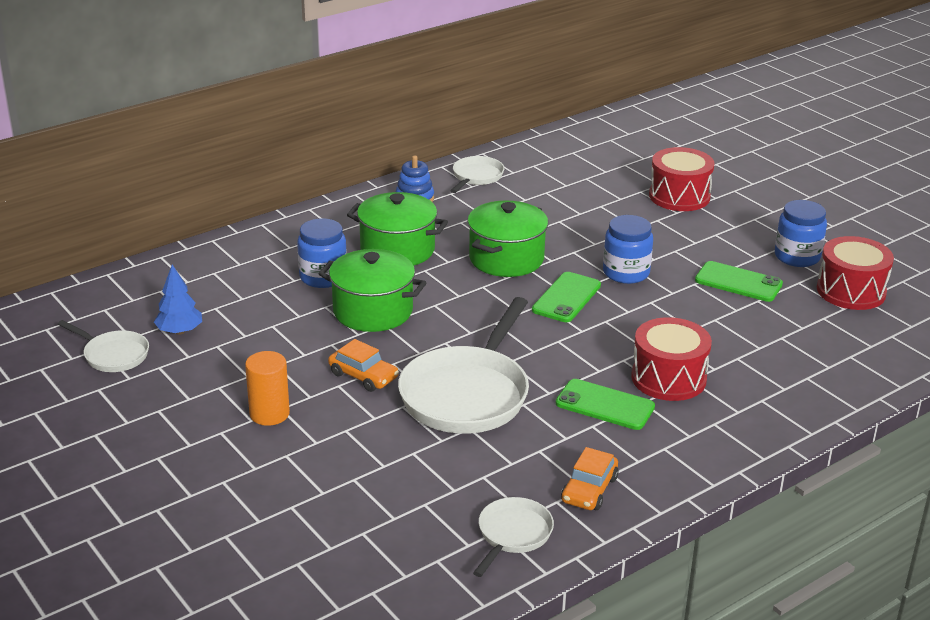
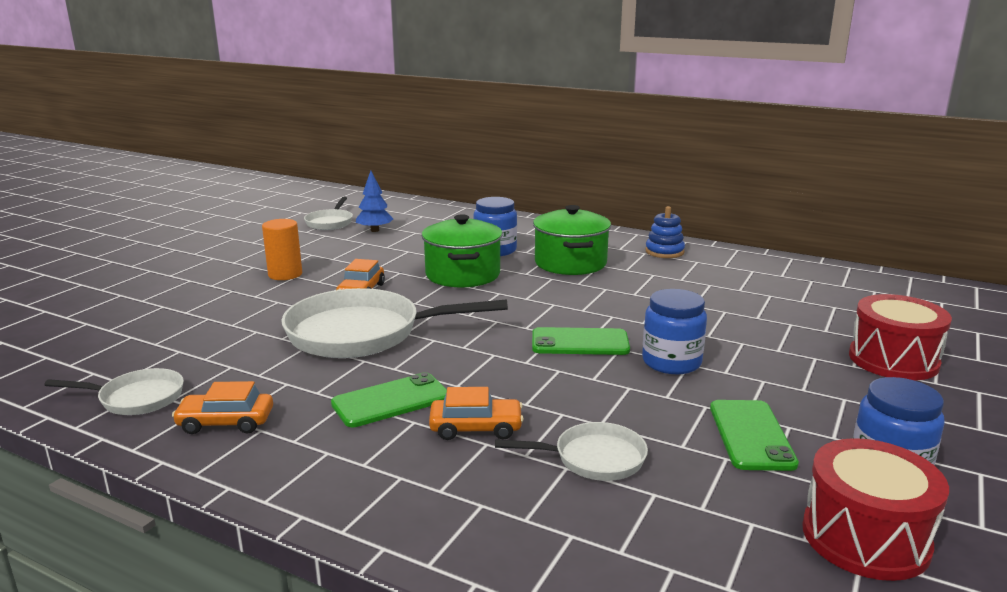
camera: 65 degrees right, 10 degrees down
(476, 177) = (743, 264): white pan -> white pan (593, 458)
(506, 259) = (616, 303): green pot -> none
(605, 405) = (391, 401): green phone -> green phone turned 60 degrees clockwise
(668, 378) = (476, 428): red drum -> orange car

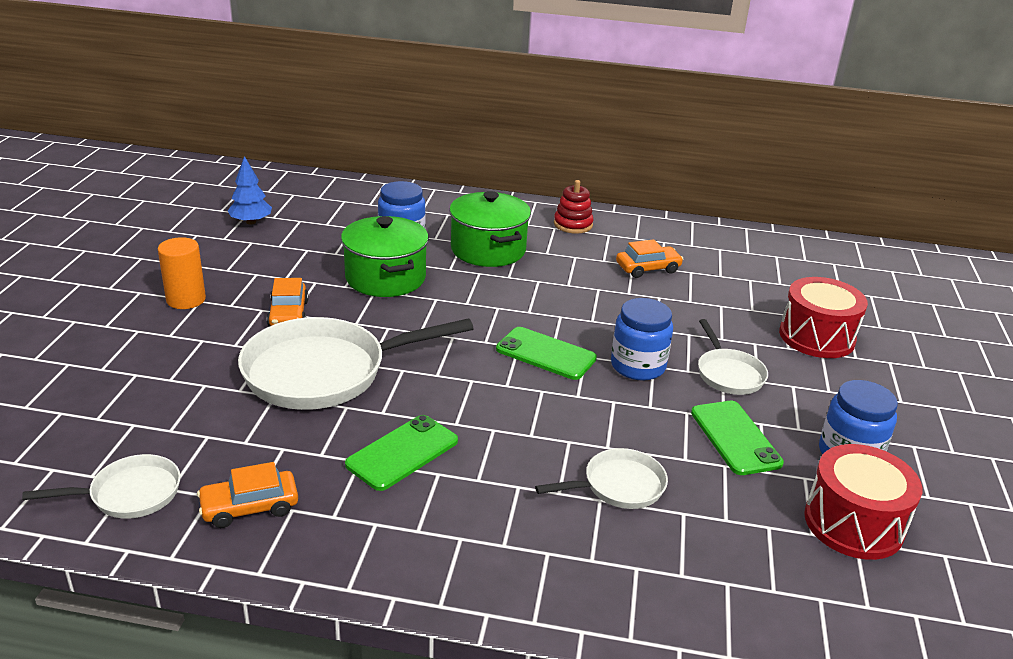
camera: 20 degrees left, 10 degrees up
(330, 222) = (190, 214): white pan -> white pan (728, 374)
(476, 428) = (500, 471): orange car -> orange car (648, 268)
(580, 342) = (546, 354): green phone -> green phone turned 45 degrees clockwise
(664, 252) = (573, 224): blue stacking toy -> red stacking toy

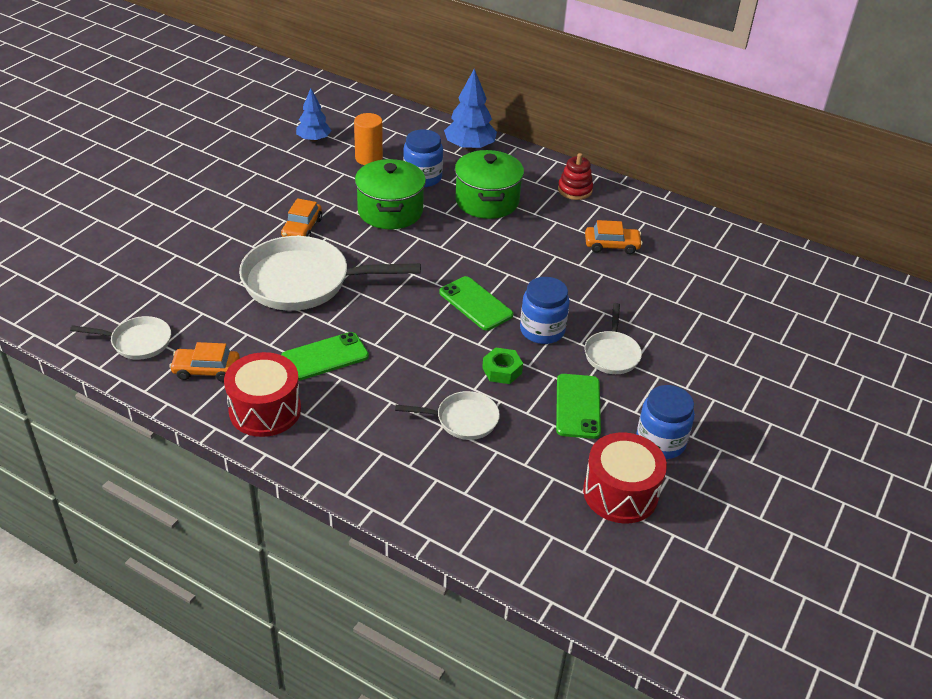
camera: 20 degrees right, 10 degrees up
(186, 299) = (235, 201): orange cylinder -> orange cylinder (368, 158)
(435, 203) = (469, 147): none -> blue tree
(624, 419) = (502, 370): none -> green nut
(816, 337) = (714, 339): red drum -> red drum (265, 410)

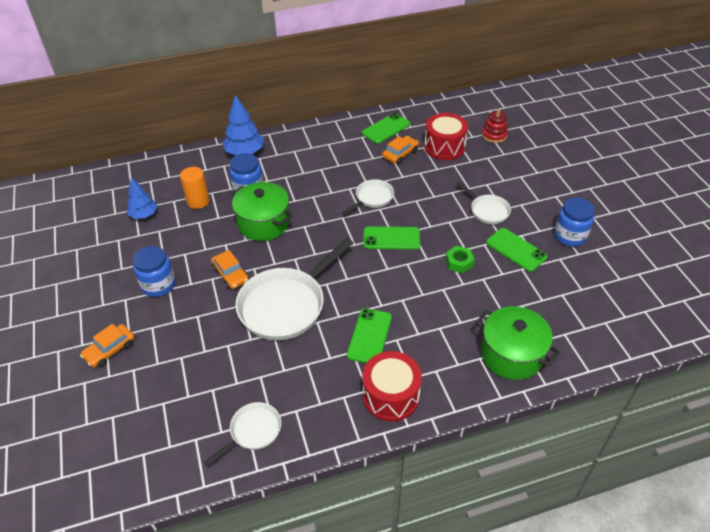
camera: 45 degrees left, 5 degrees up
(206, 370) = (322, 406): orange car -> orange car (110, 350)
(462, 420) = (484, 304): white pan -> white pan (372, 198)
(487, 201) = (304, 177): green pot -> green pot (511, 354)
(542, 330) = (442, 225): blue jar -> blue jar (158, 284)
(575, 190) = (337, 137): red stacking toy -> red stacking toy (494, 135)
(620, 493) = (594, 275): red drum -> red drum (444, 147)
(638, 215) = (386, 128): none -> green phone

